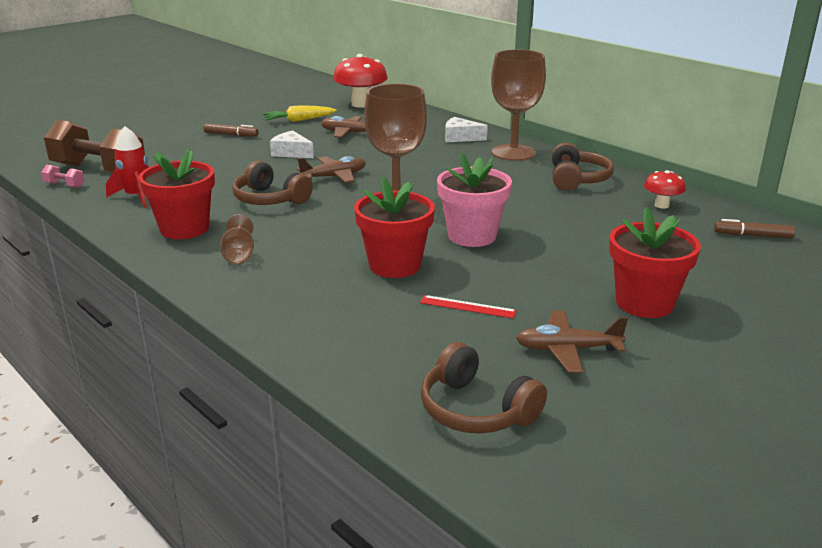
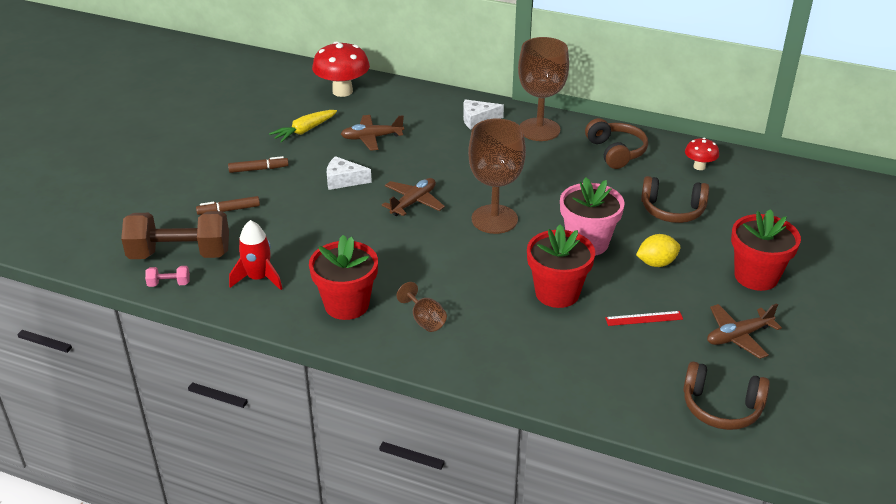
camera: 25 degrees left, 10 degrees up
(270, 199) = (385, 247): brown headphones -> brown headphones (672, 210)
(532, 266) = (656, 263): none -> yellow lemon
(753, 235) = (782, 183): brown marker -> brown marker (229, 210)

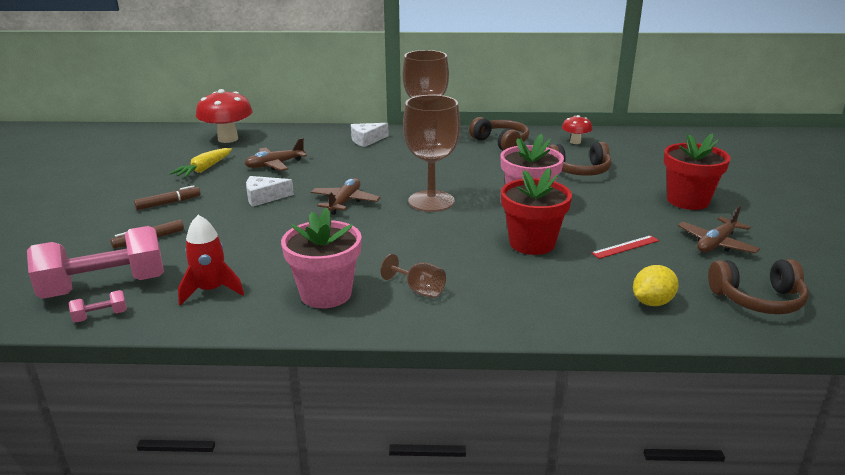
camera: 20 degrees left, 10 degrees down
(180, 254) = (105, 286): brown dumbbell -> pink dumbbell
(346, 304) = (326, 294): red flower pot -> pink flower pot
(656, 263) = (599, 206): yellow lemon -> yellow lemon (652, 302)

